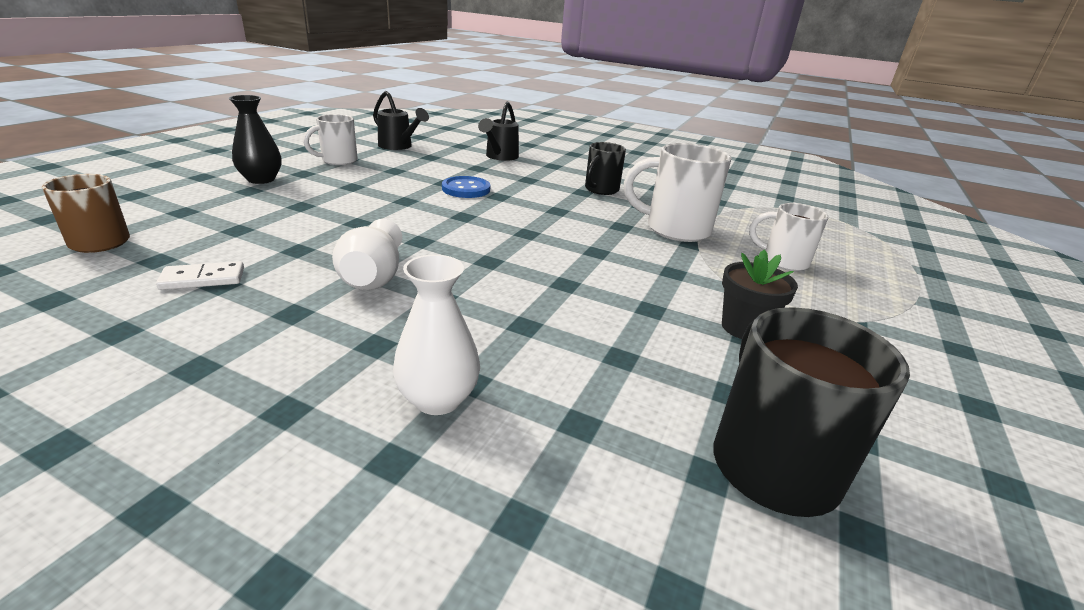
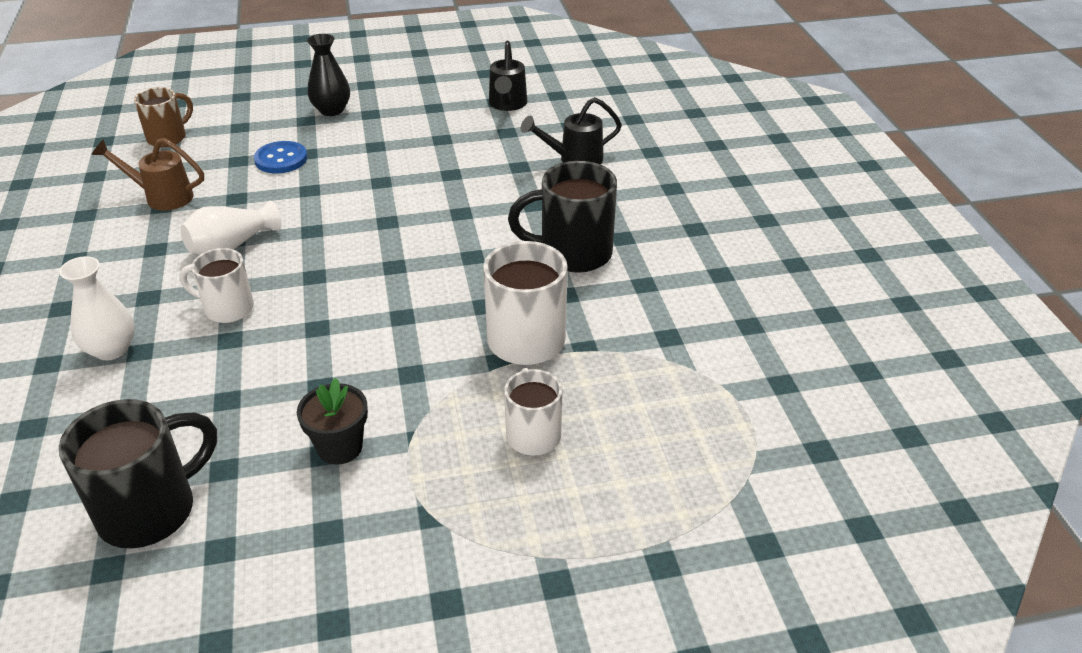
camera: 55 degrees right, 10 degrees up
(203, 279) = (161, 197): white domino -> brown watering can
(338, 161) = (421, 107): white mug -> white mug (227, 309)
(466, 189) = (451, 191): blue button -> blue button (281, 159)
(601, 190) = (573, 253): black mug -> black mug, size x1.57

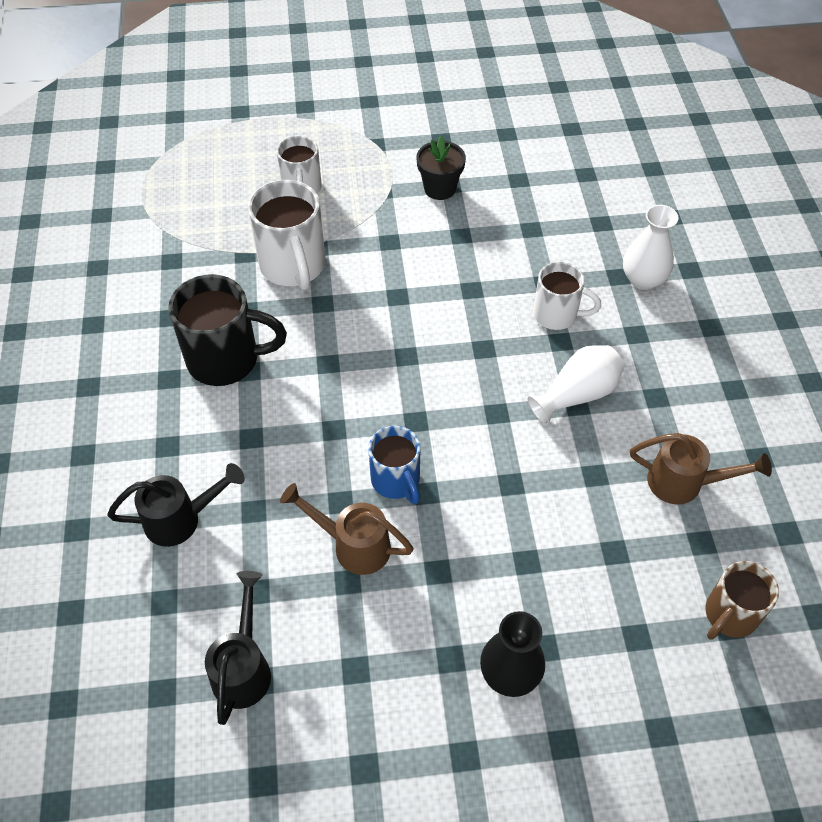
camera: 175 degrees left, 15 degrees up
(151, 510) = (558, 157): black mug -> none
(281, 159) = (559, 549): blue button -> none
(405, 186) = (396, 481): none -> blue mug
(439, 154) = (352, 545): none -> brown watering can

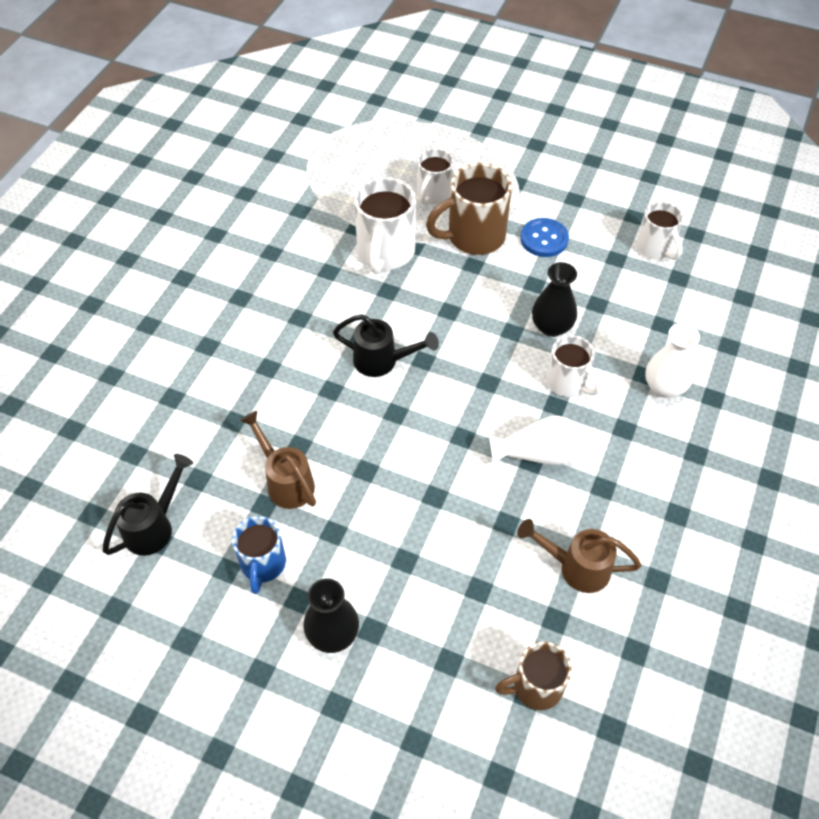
camera: 30 degrees right, 0 degrees up
(182, 519) = (182, 402): black watering can -> black watering can (383, 361)
(226, 359) = (289, 302): black mug -> none
(371, 214) = (474, 237): none -> brown mug
(396, 481) = (349, 450): blue mug -> blue mug (263, 564)
(440, 188) = (544, 239): black flower pot -> blue button
(505, 269) = (551, 327): none -> black vase
(546, 156) = (655, 248): none -> white mug
(685, 483) = (576, 567): brown watering can -> brown watering can turned 150 degrees clockwise

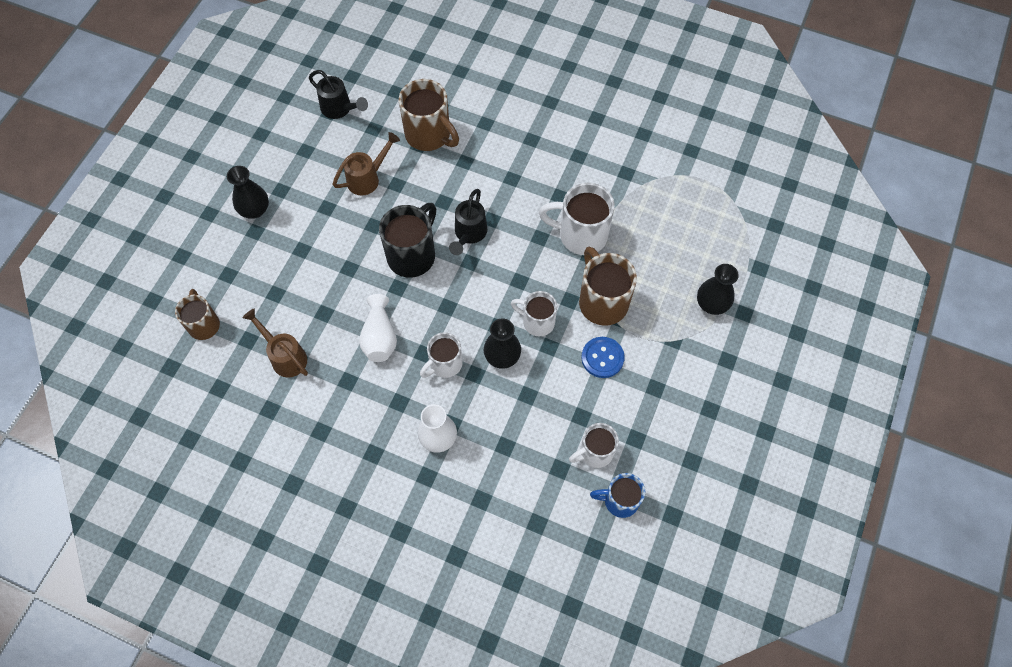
camera: 90 degrees right, 10 degrees up
(219, 409) = (429, 135): none -> brown mug
(263, 564) = (307, 169): blue mug -> blue mug (619, 500)
(413, 422) = (412, 255): none -> black mug
(433, 194) = (652, 271): white mug -> white mug (537, 322)
(472, 151) = (711, 304): none -> black vase
(576, 567) = (285, 356): brown watering can -> brown watering can turned 60 degrees counterclockwise

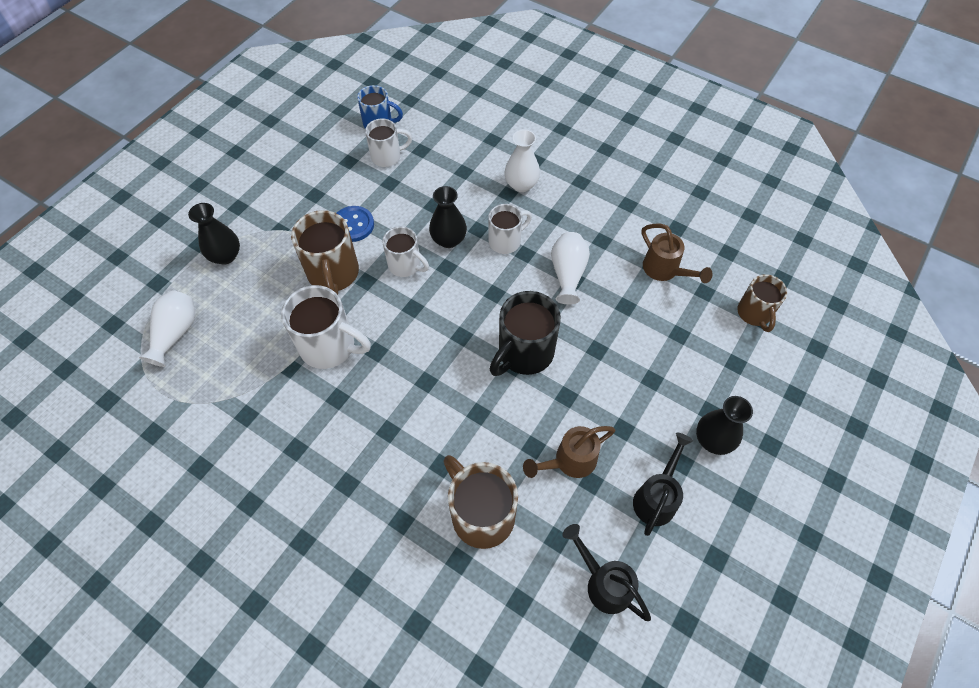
camera: 170 degrees left, 5 degrees down
(469, 234) = (456, 367): black watering can -> black watering can (657, 497)
(717, 226) = (175, 333): none -> white vase

